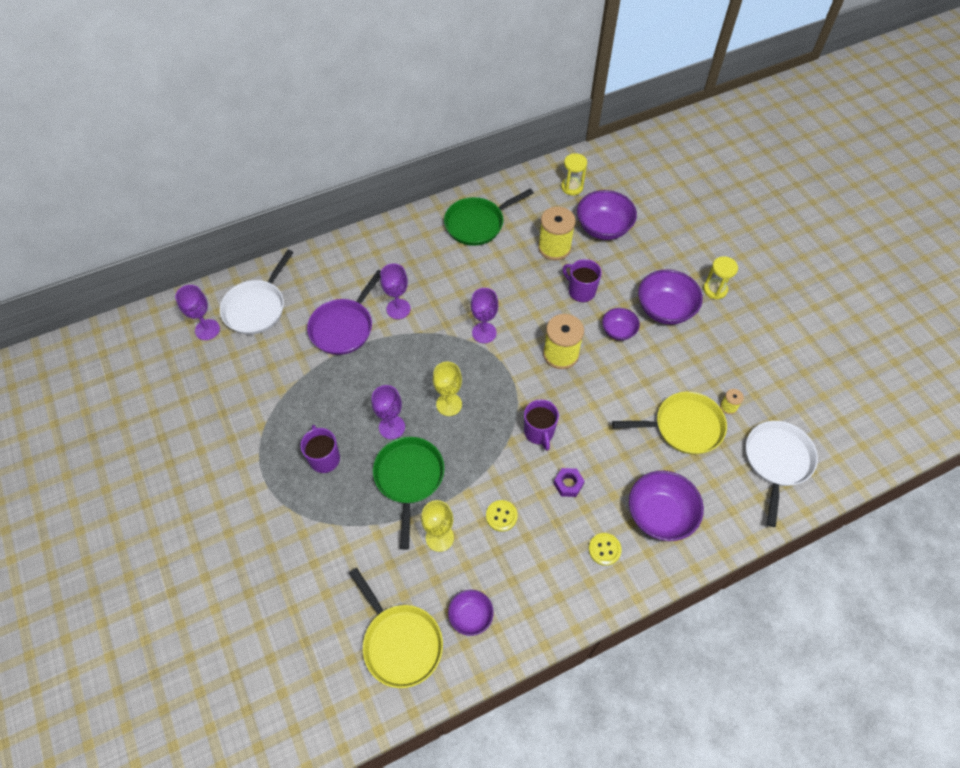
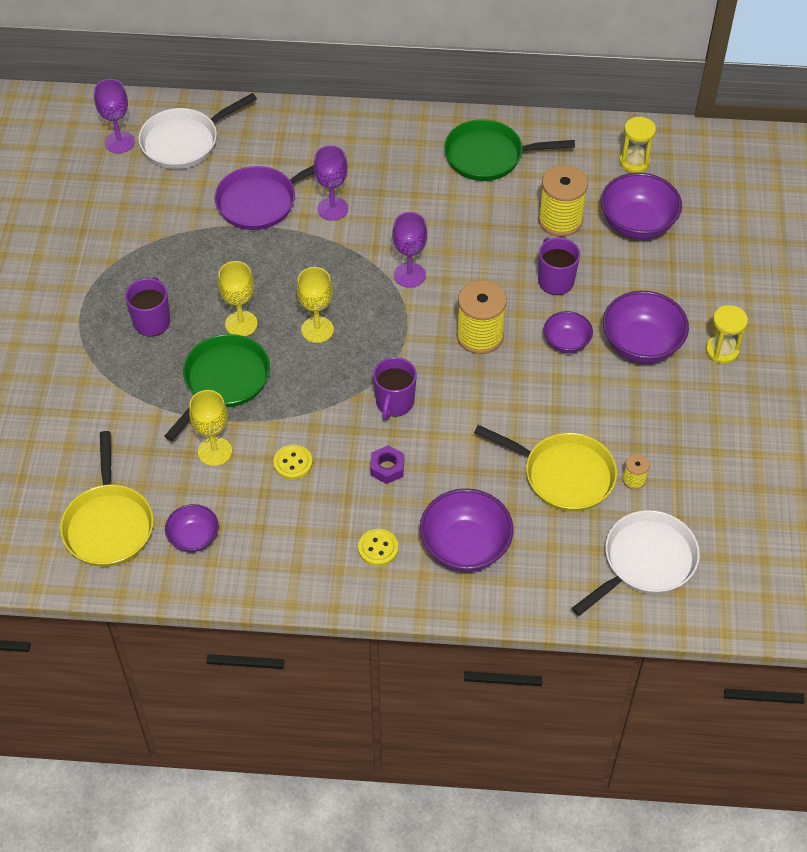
camera: 30 degrees right, 5 degrees down
(392, 427) = (241, 324): purple goblet -> yellow goblet

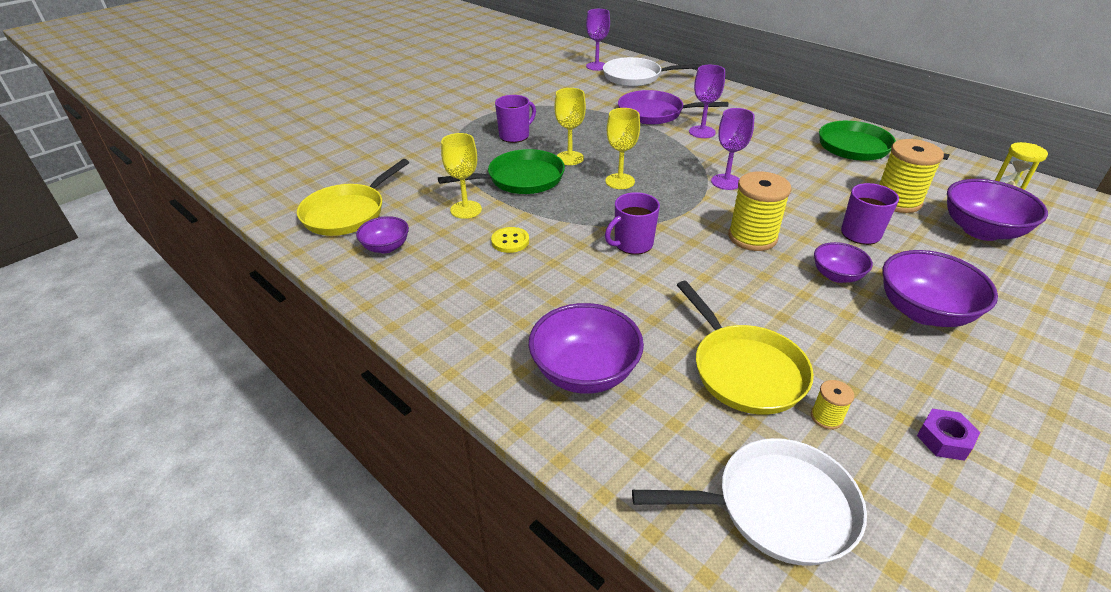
camera: 40 degrees right, 15 degrees down
(378, 548) = (506, 328): yellow button -> none
(387, 468) = (579, 280): purple nut -> purple nut (944, 439)
(722, 350) = (1029, 359): yellow hourglass -> none

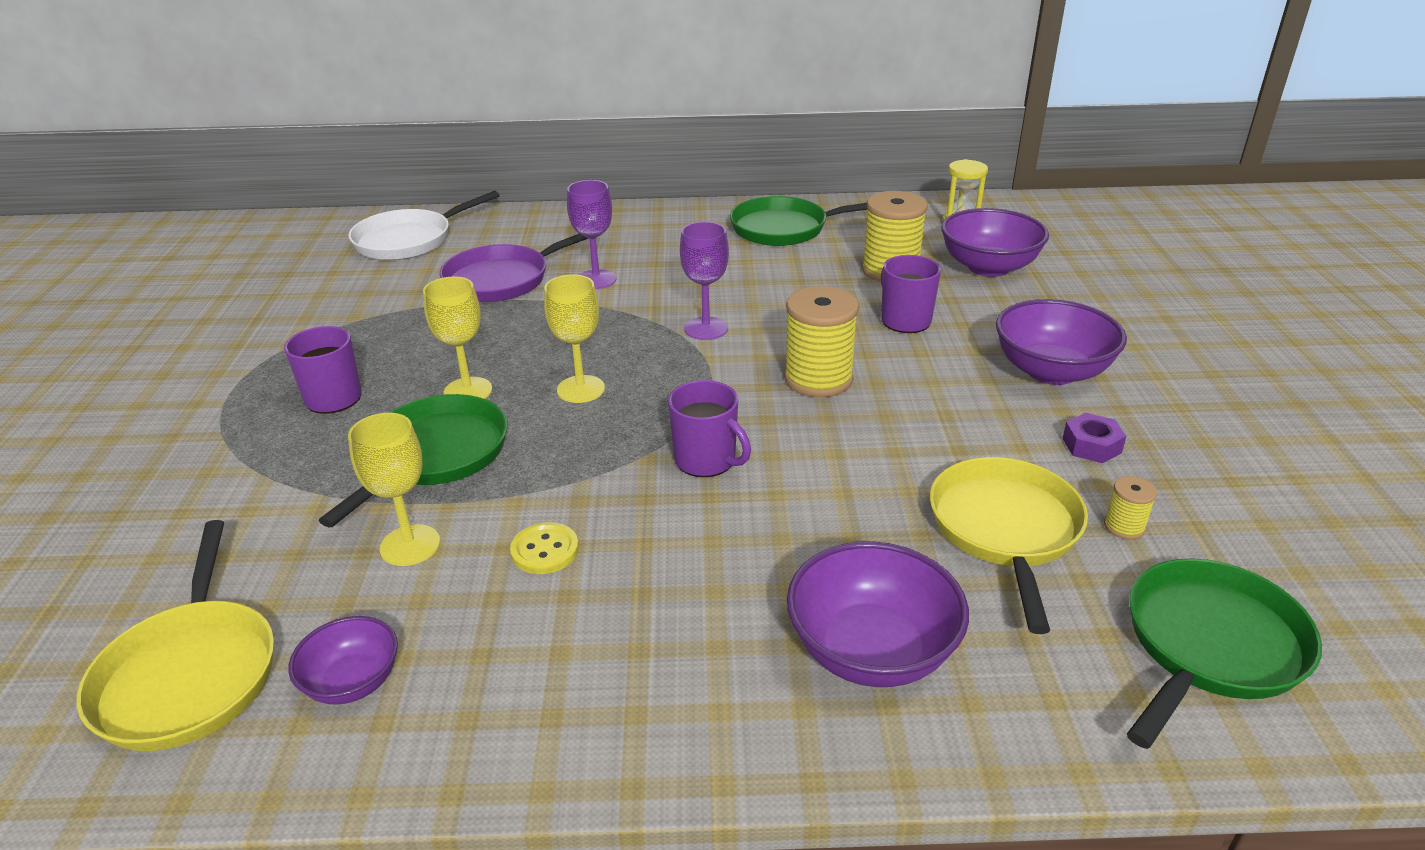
camera: 45 degrees left, 5 degrees down
(596, 66) = (327, 245): purple goblet -> none
(632, 244) = (706, 460): purple mug -> purple mug turned 60 degrees counterclockwise
(744, 370) = (1005, 530): yellow pan -> yellow pan turned 105 degrees counterclockwise
(777, 507) = (1210, 646): white pan -> green pan
(837, 275) = (944, 377): purple bowl -> none
(944, 439) = (1215, 482): purple nut -> purple nut (1091, 445)

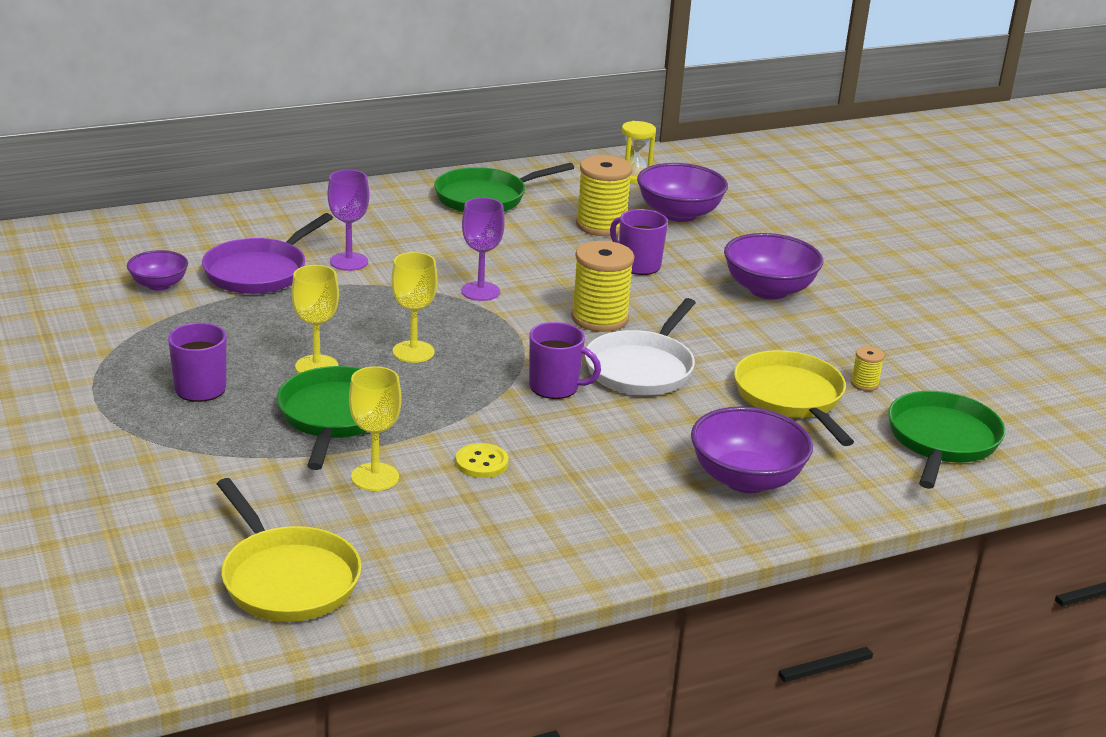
camera: 25 degrees left, 5 degrees down
(353, 682) = (414, 559): purple bowl -> purple bowl (159, 285)
(409, 240) = (126, 245): white pan -> white pan (641, 368)
(1091, 445) = (820, 337): purple nut -> none

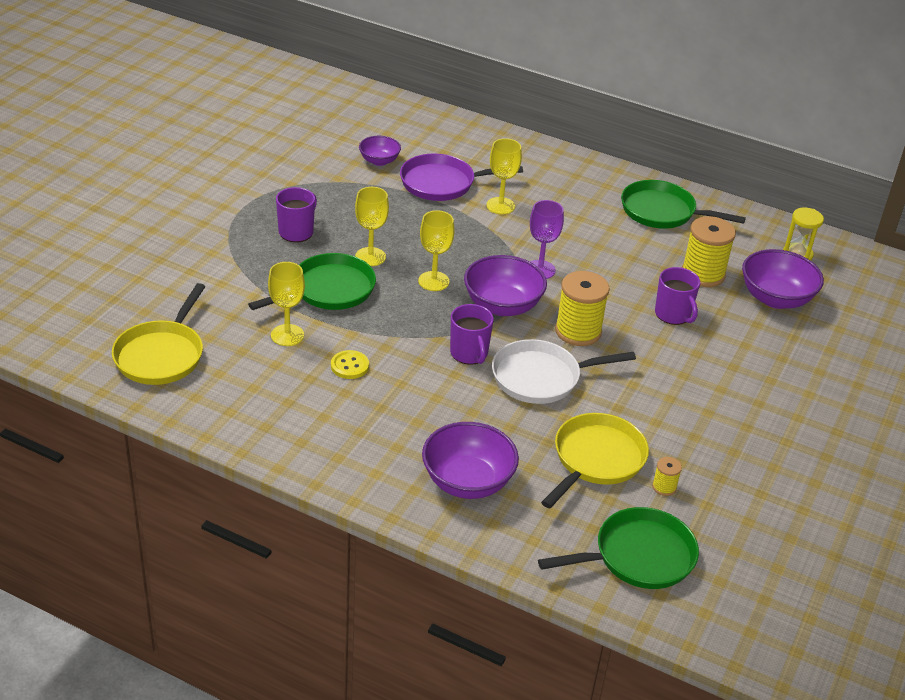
camera: 50 degrees right, 10 degrees up
(349, 262) = (500, 206): purple goblet -> yellow goblet
(638, 265) = (673, 314): purple mug -> purple mug turned 150 degrees clockwise
(768, 290) = (730, 386): purple bowl -> purple bowl (502, 305)

